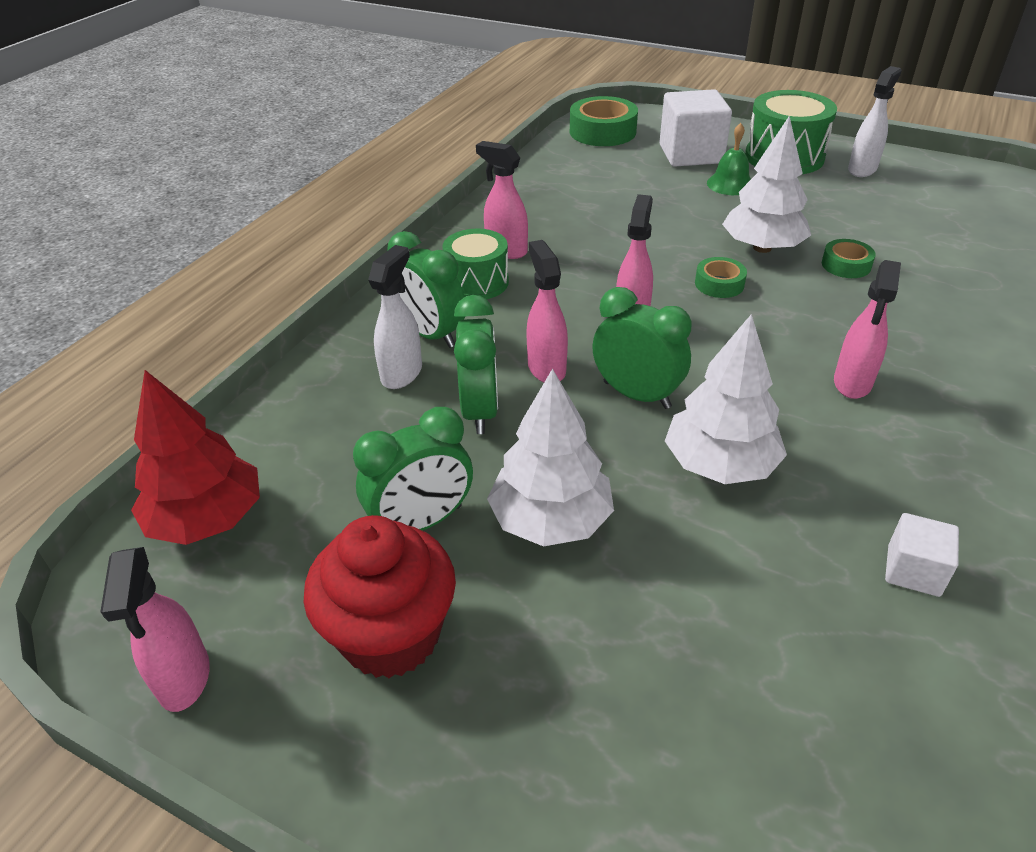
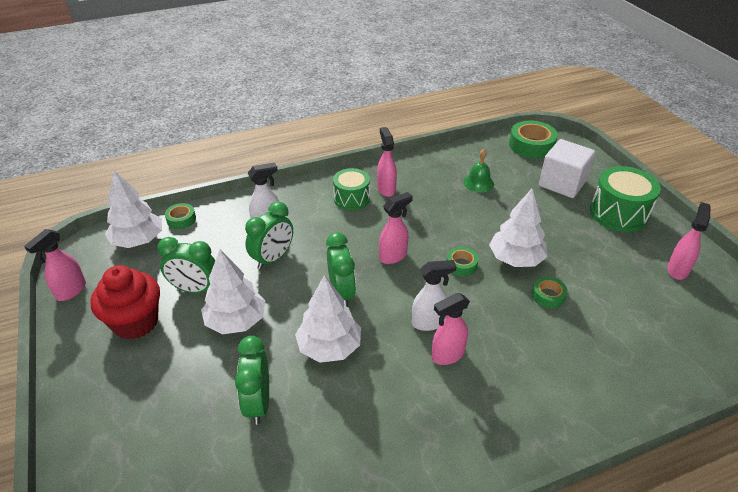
camera: 40 degrees right, 0 degrees up
(207, 519) = (138, 240): red tree -> white tree
(245, 445) = (181, 219): none -> green tape
(430, 334) = (300, 212): green clock -> green clock (258, 403)
(546, 368) = (323, 257): pink spray bottle -> pink spray bottle (677, 270)
(730, 184) = (557, 213): green bell -> green bell (478, 183)
(862, 169) = (659, 247): white spray bottle -> white spray bottle (429, 322)
(913, 570) = (337, 449): white cube -> none

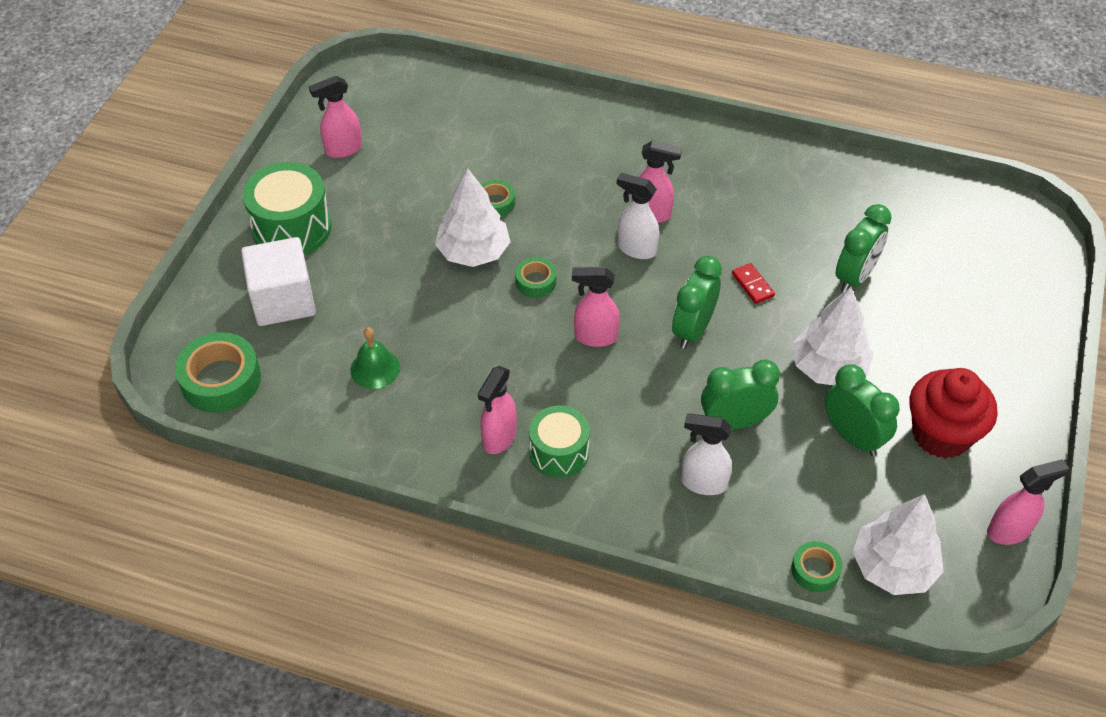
camera: 140 degrees left, 10 degrees up
(329, 347) = (752, 285): white tree -> red domino

